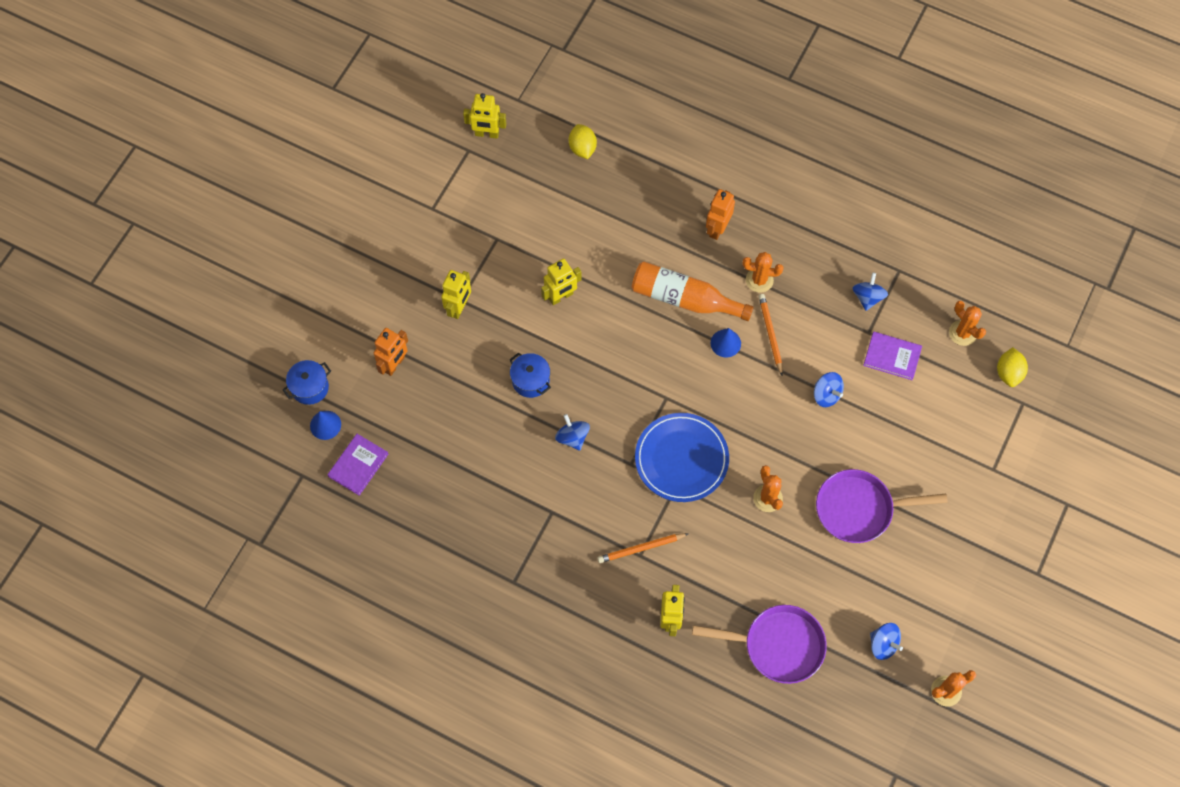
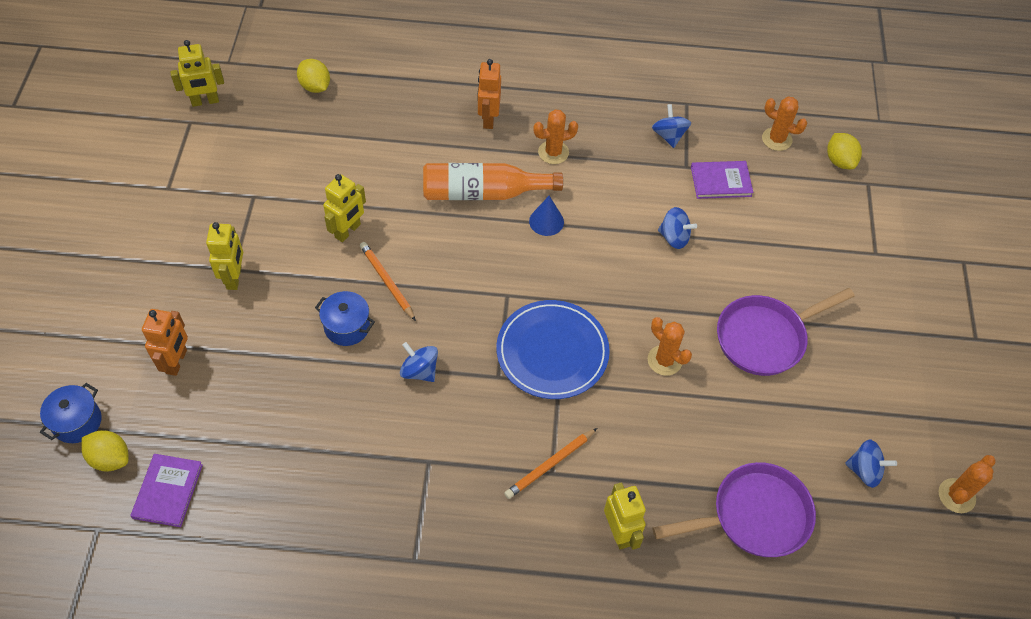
camera: 25 degrees left, 10 degrees down
(325, 425) = (110, 458): blue cone -> yellow lemon
(770, 334) = (588, 198): orange pencil -> orange pencil (387, 281)

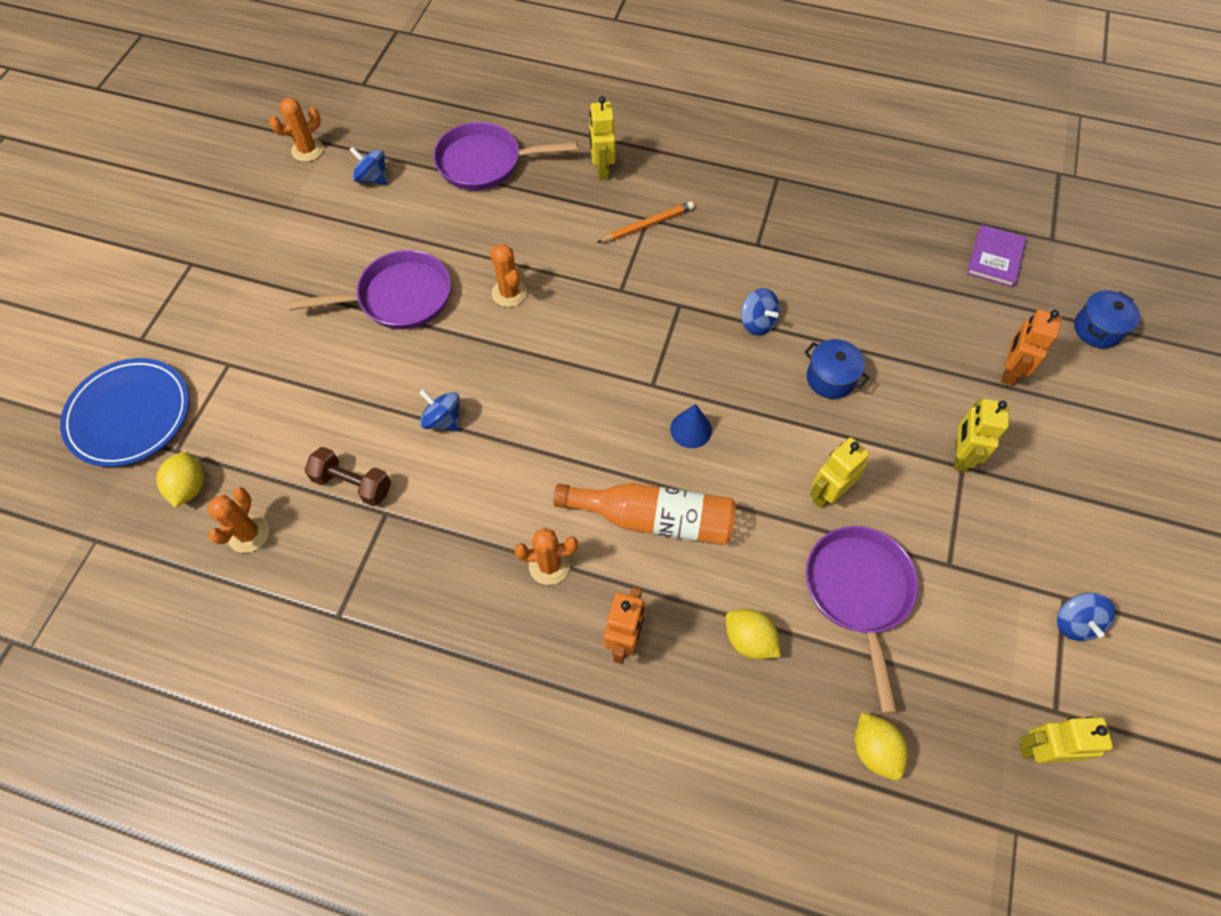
camera: 165 degrees left, 5 degrees up
(110, 458) = (1055, 292): yellow lemon -> yellow lemon (749, 640)
(323, 169) = (859, 592): none -> purple pan
(387, 281) = (784, 422): orange pencil -> none
(546, 221) = (586, 466): blue cone -> blue cone (691, 429)
(552, 352) = (619, 319): blue plate -> blue plate (129, 415)
(669, 136) = (387, 565): blue spinning top -> blue spinning top (1074, 622)
(721, 181) = (353, 484): purple book -> brown dumbbell
(776, 139) = (248, 534): orange cactus -> orange cactus turned 60 degrees clockwise

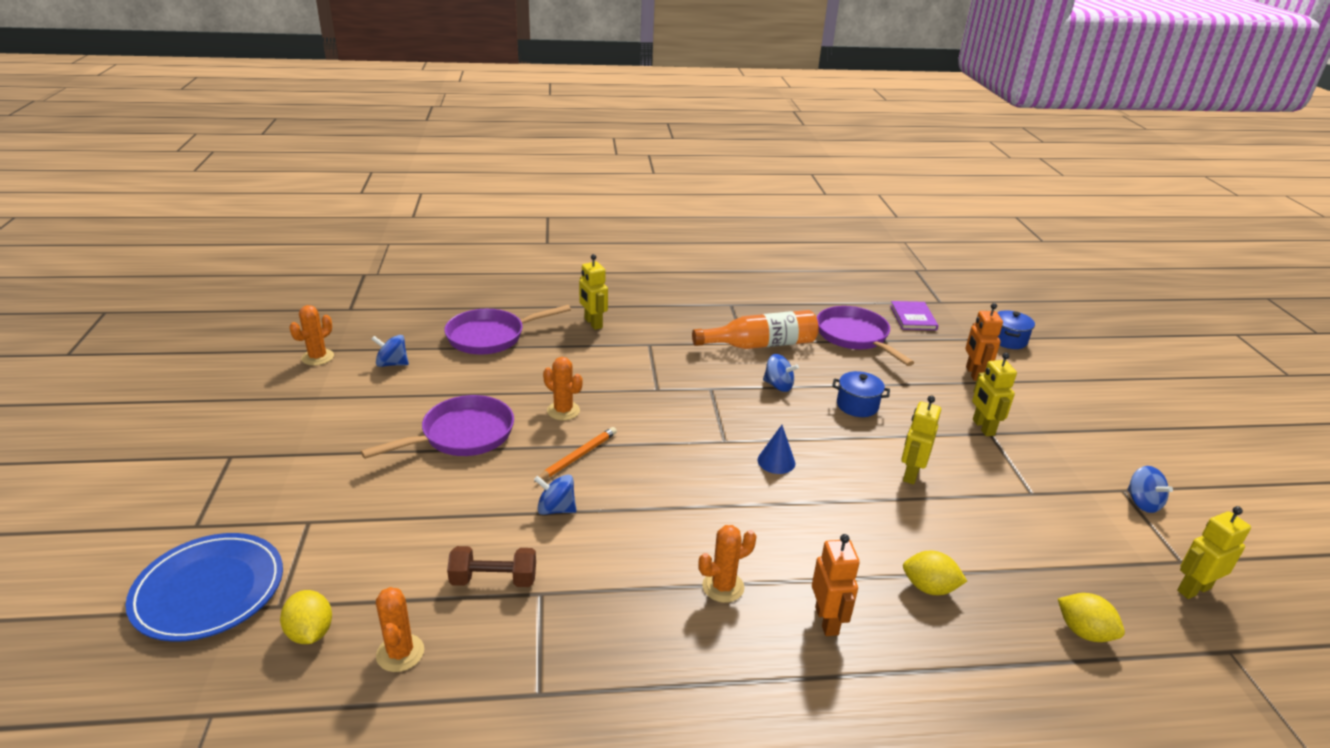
camera: 25 degrees left, 30 degrees down
(647, 225) = (652, 347): orange pencil -> orange pencil (578, 456)
(654, 519) = (789, 528): orange bottle -> orange bottle (760, 345)
(859, 592) = (984, 529): purple pan -> purple pan (855, 337)

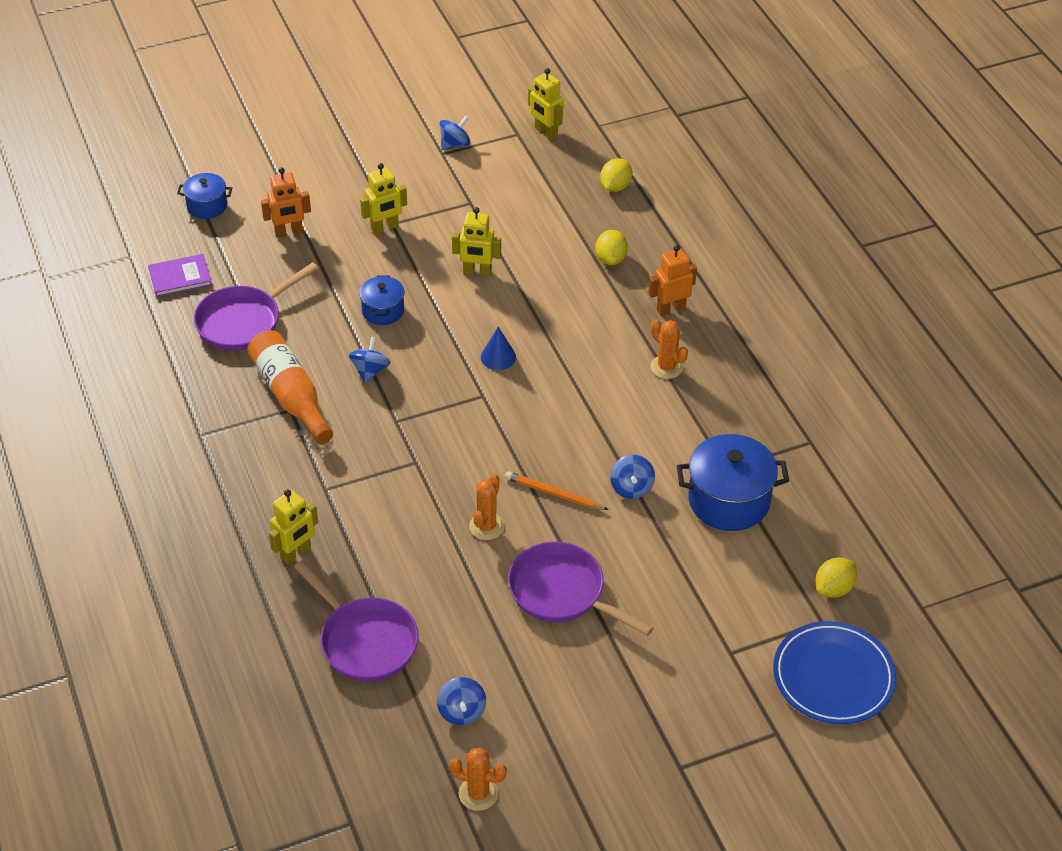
camera: 105 degrees left, 15 degrees up
(400, 653) = (821, 528): orange cactus -> none
(493, 580) = (728, 500): brown dumbbell -> blue pot

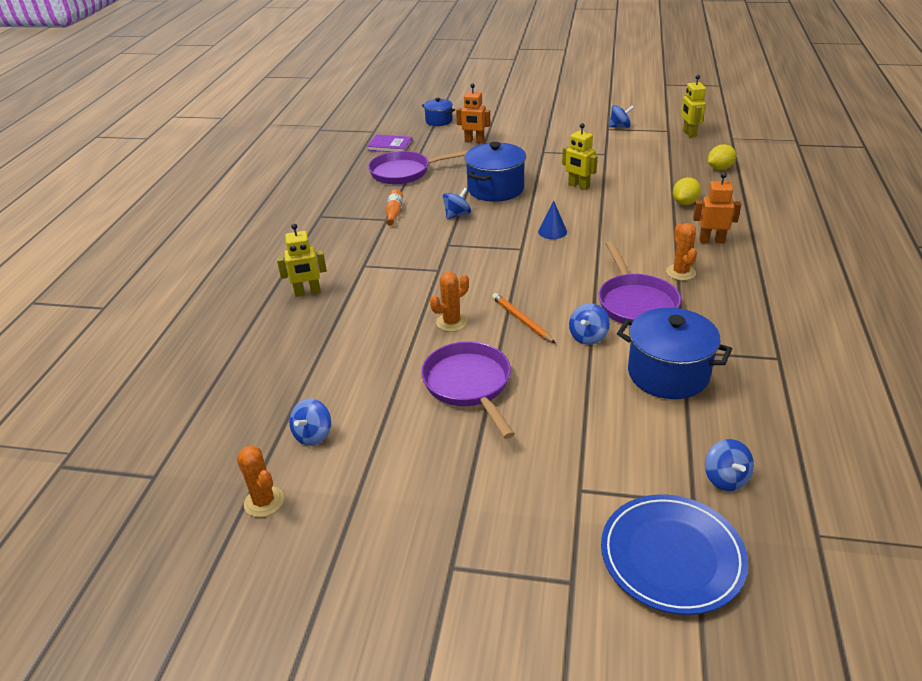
camera: 35 degrees right, 10 degrees down
(290, 395) = (394, 213): orange bottle -> orange bottle, size x0.50
(364, 641) = (295, 359): purple pan -> purple pan (635, 303)
(383, 311) = (495, 189): blue pot -> blue pot, size x1.77
(385, 228) = (536, 152): yellow robot -> none
(833, 588) = (725, 478): yellow lemon -> blue spinning top

